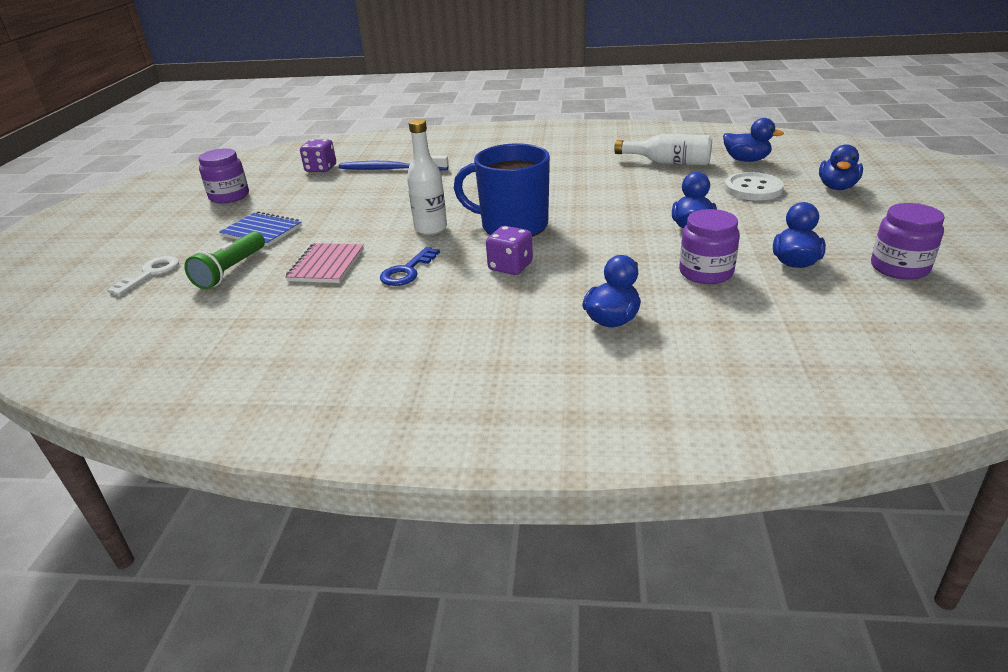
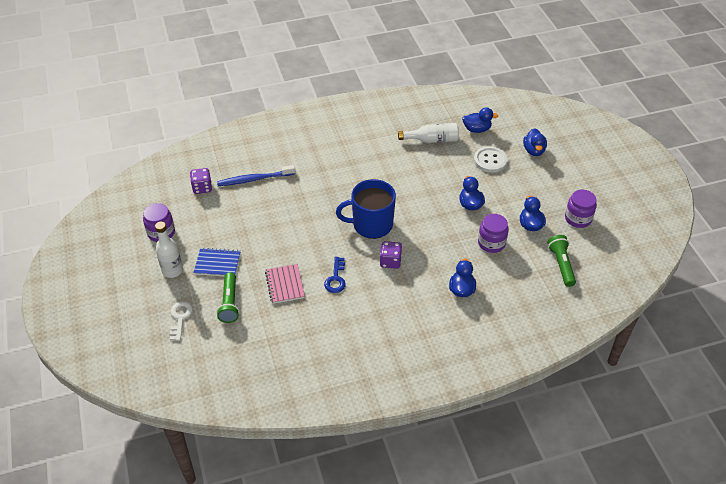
camera: 25 degrees left, 15 degrees up
(430, 228) = (324, 238): white bottle -> white bottle (172, 270)
(840, 321) = (561, 265): none -> green flashlight

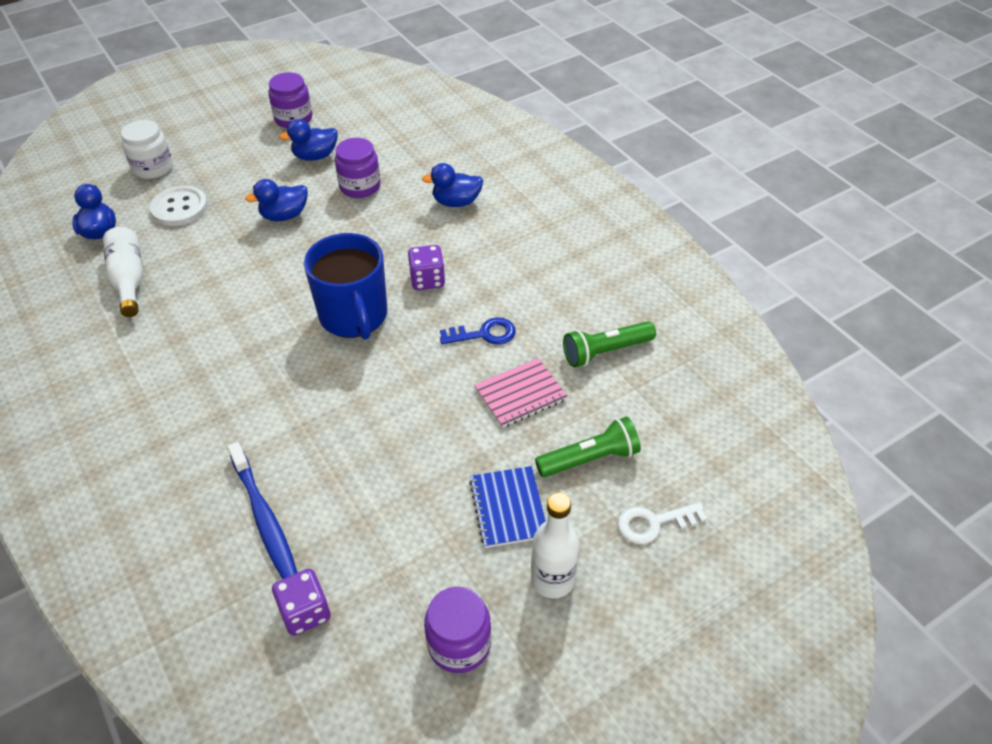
camera: 105 degrees left, 0 degrees up
(533, 151) = (153, 168): blue duck -> white jar
(561, 265) = (382, 125): green flashlight -> green flashlight (605, 351)

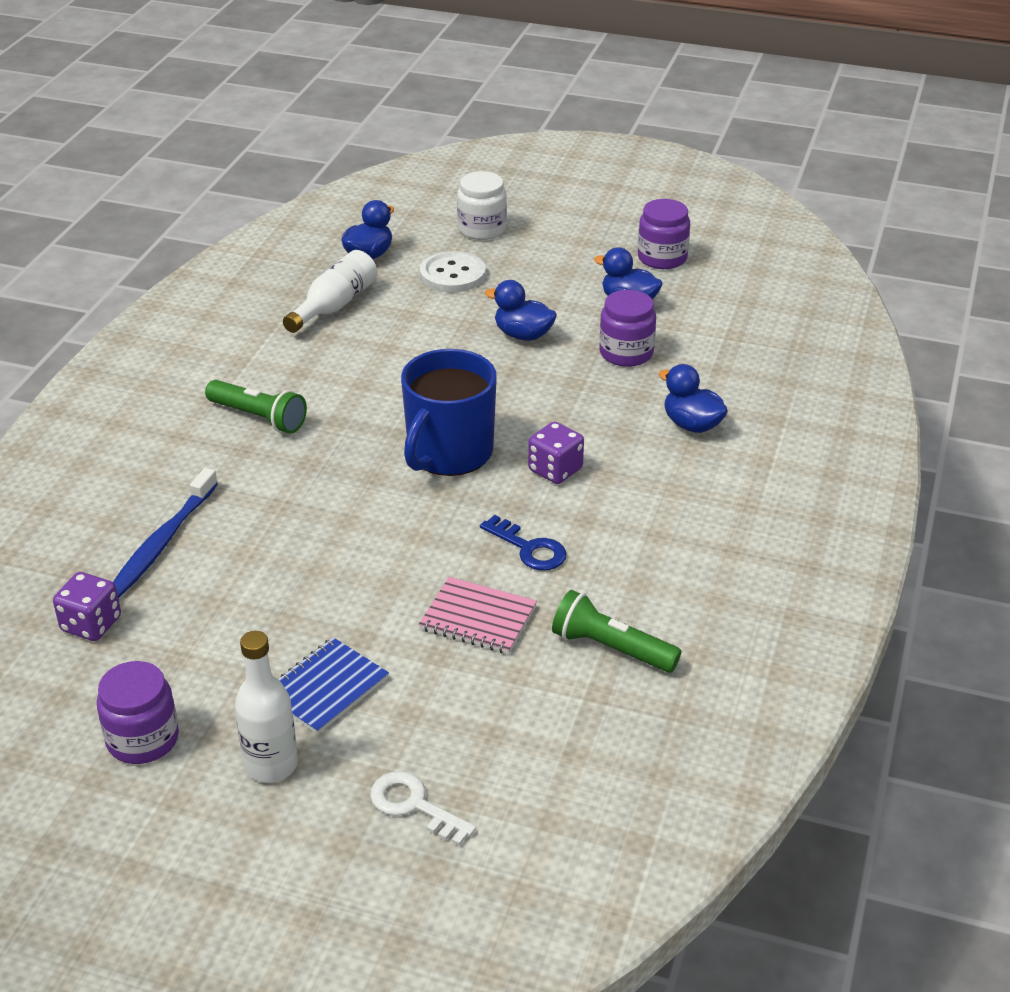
camera: 50 degrees right, 10 degrees down
(590, 459) = (448, 713): green flashlight -> green flashlight (258, 417)

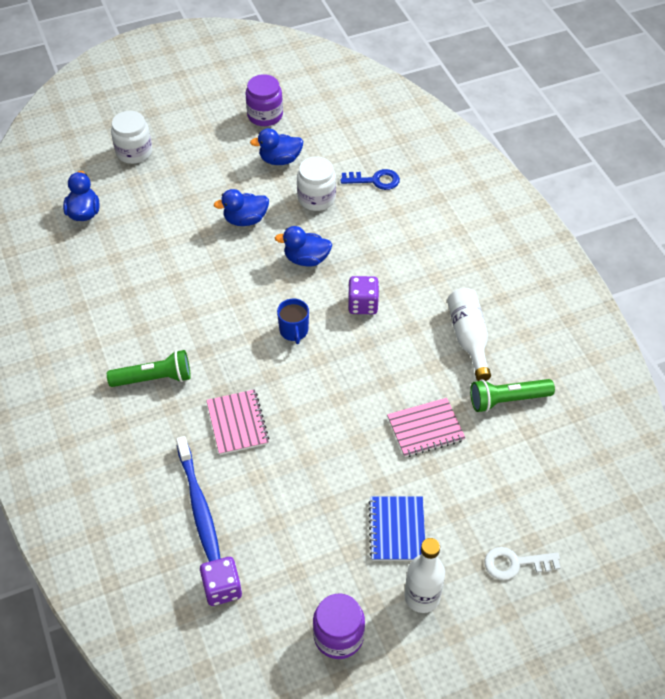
camera: 40 degrees left, 15 degrees up
(288, 498) = (237, 423): none -> pink notebook
(334, 305) = (106, 265): white bottle -> white bottle (468, 338)
(449, 453) = (294, 331): blue mug -> blue mug, size x0.48
(452, 274) = (154, 198): white button -> none
(529, 548) = (403, 366): blue key -> blue key (374, 180)
(626, 353) = (316, 198): purple jar -> white jar
(692, 425) = (401, 228): blue duck -> blue duck (306, 259)

